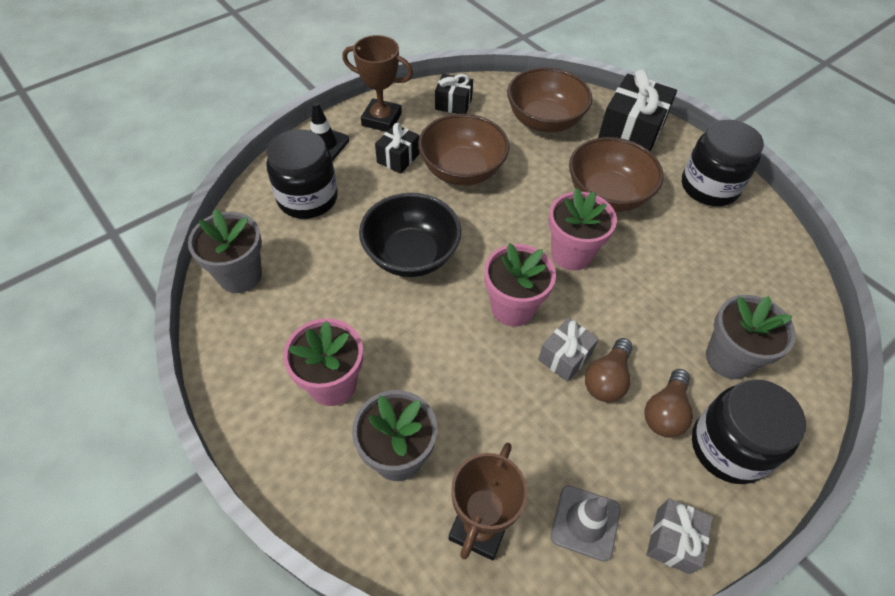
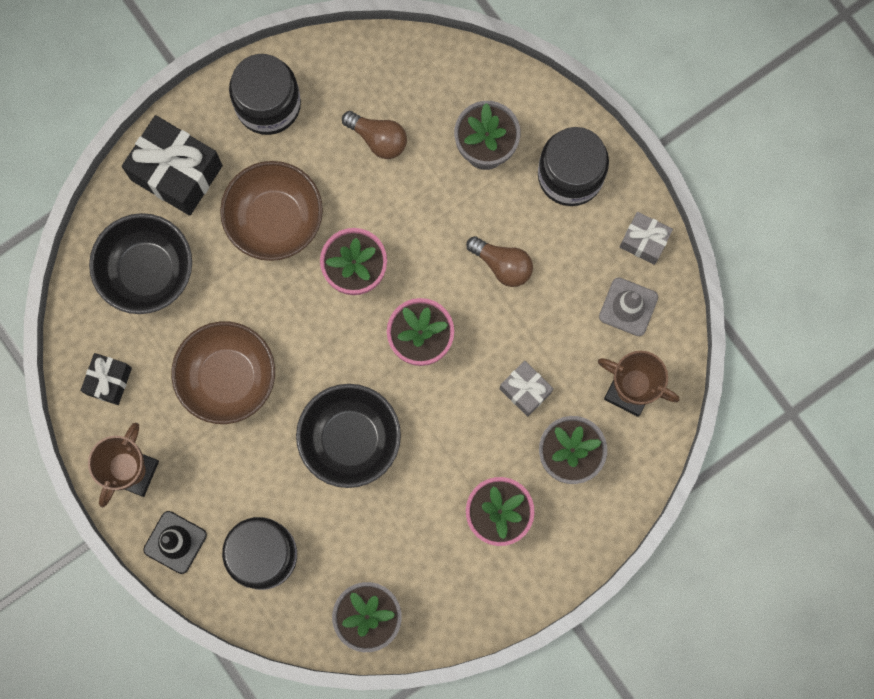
camera: 85 degrees left, 25 degrees up
(398, 158) = (203, 452): black gift -> none
(544, 121) = (147, 271): brown bowl -> black bowl
(565, 357) = (478, 299): grey gift -> grey gift (525, 390)
(665, 412) = (536, 220): brown light bulb -> brown light bulb (378, 139)

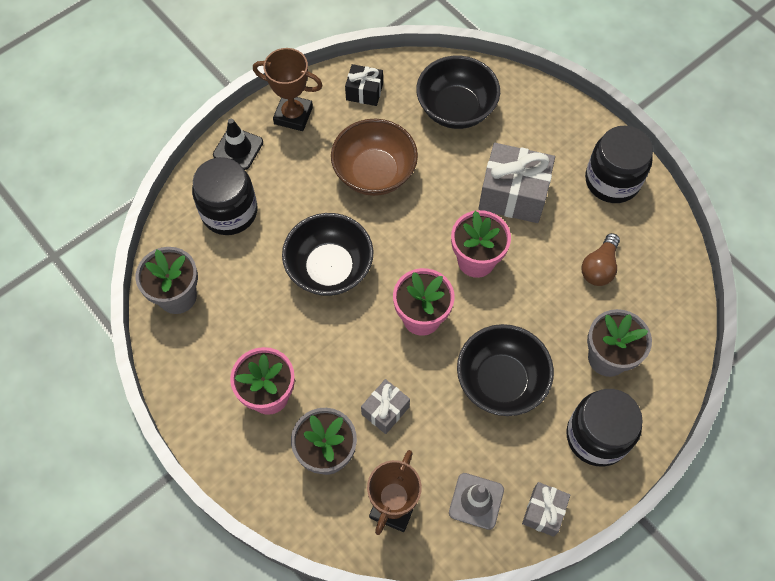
camera: 85 degrees right, 15 degrees down
(177, 172) = (541, 121): black gift -> none
(275, 220) = (513, 194): brown bowl -> grey gift
(502, 265) = (501, 381): brown light bulb -> black bowl

